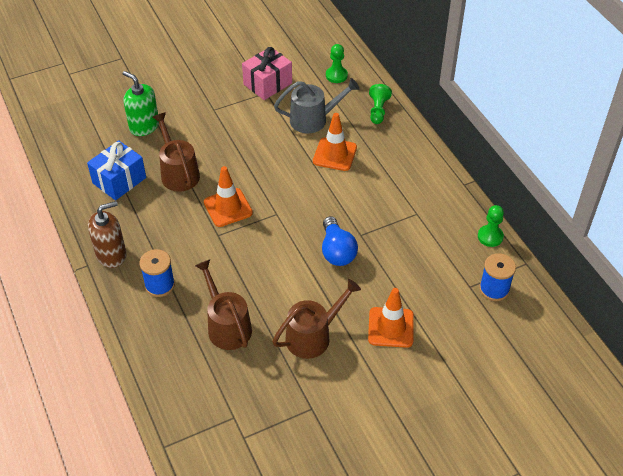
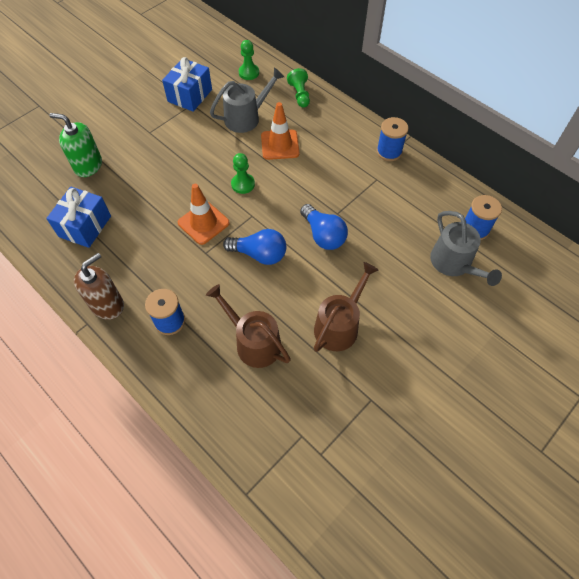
camera: 20 degrees left, 10 degrees up
(178, 173) = (141, 202): brown watering can -> none
(267, 84) = (190, 95): pink gift -> blue gift
(267, 251) = (259, 254): none -> blue light bulb
(391, 327) = (405, 294): orange traffic cone -> none
(443, 190) = (389, 152): none -> blue spool
(454, 315) = (454, 263): none -> grey watering can
(490, 236) = (448, 182): green pawn -> green pawn (243, 184)

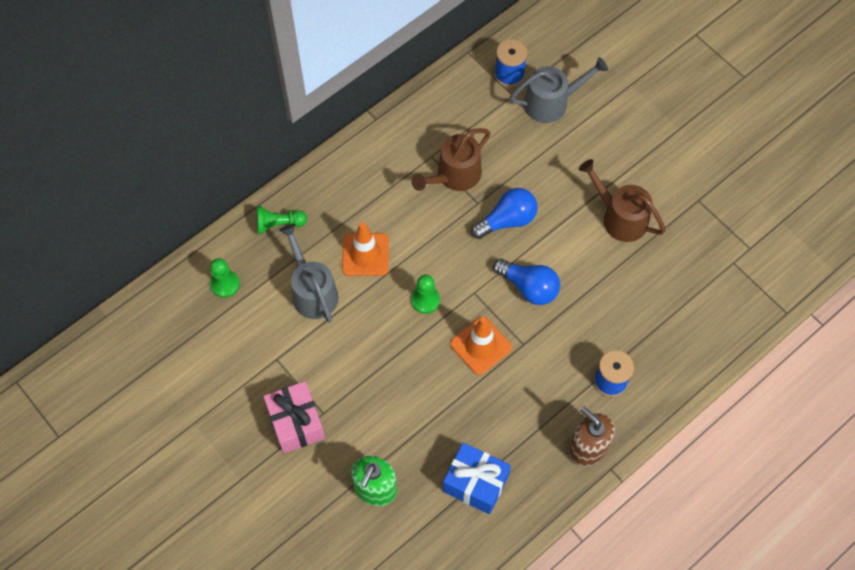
camera: 85 degrees left, 5 degrees up
(142, 118) = (296, 423): none -> pink gift
(190, 95) = (259, 362): blue gift -> none
(254, 342) = (637, 298): brown watering can -> brown watering can (454, 175)
(259, 254) = (529, 287): blue light bulb -> blue light bulb turned 105 degrees clockwise
(389, 152) = (390, 137): blue spool -> none

